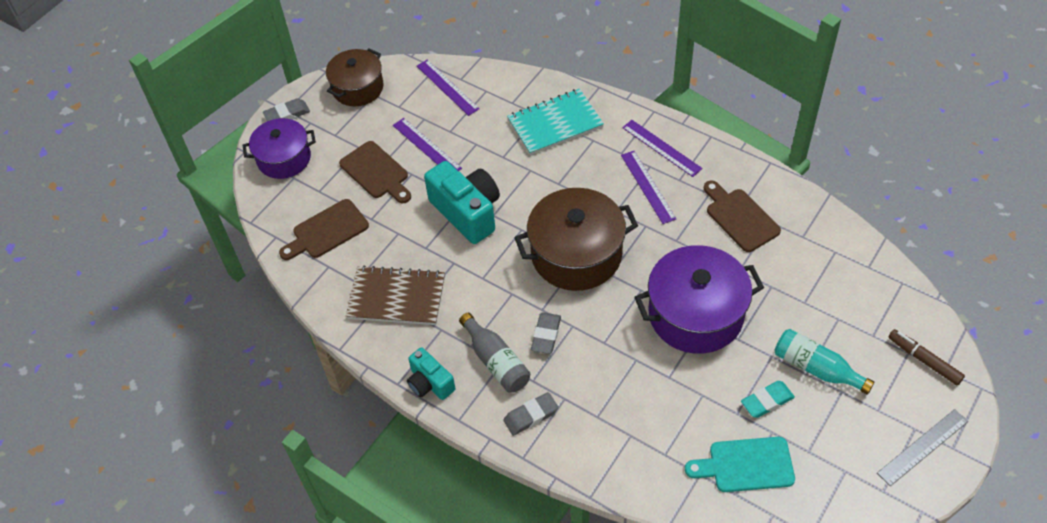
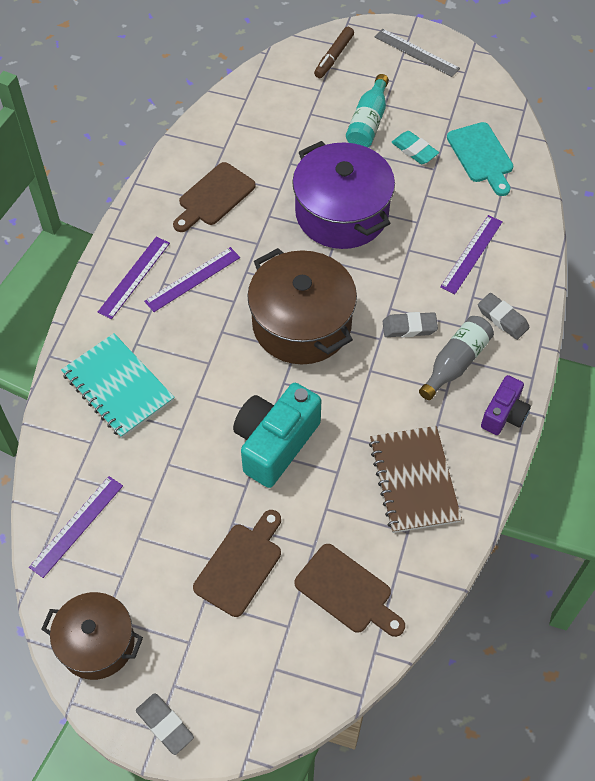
camera: 110 degrees left, 5 degrees up
(284, 158) = (246, 695): purple pot -> none
(426, 146) = (184, 519): purple ruler -> purple ruler (471, 254)
(430, 383) = (504, 414): turquoise camera -> purple camera

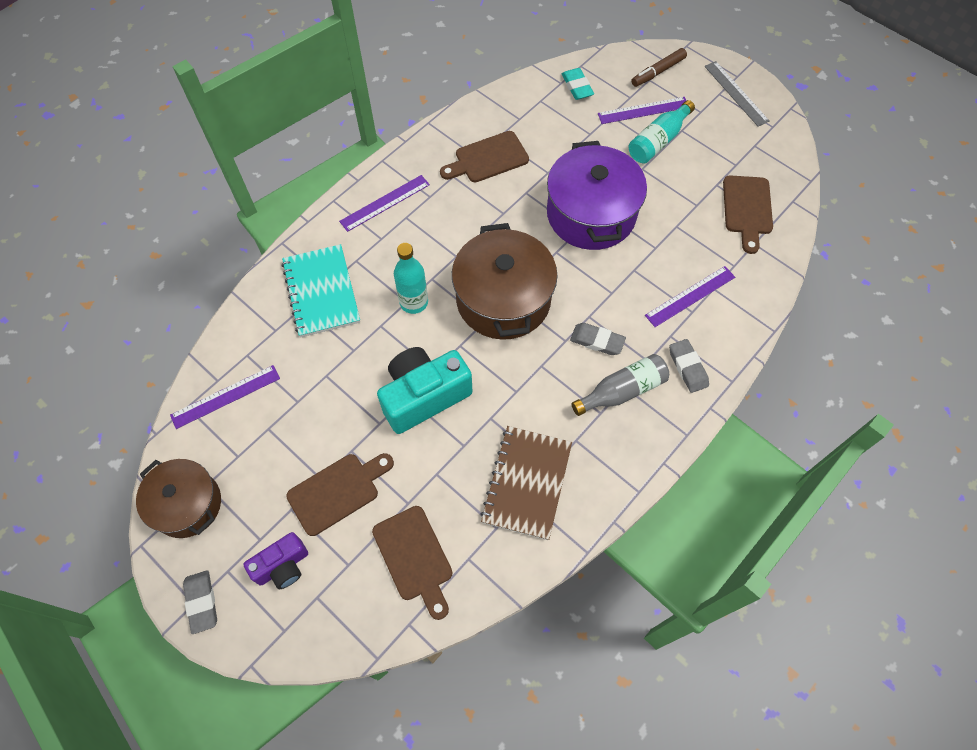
camera: 25 degrees right, 5 degrees up
(192, 279) = (432, 223): purple ruler -> purple ruler (643, 110)
(216, 360) = (414, 302): none -> turquoise bottle
(414, 150) = (687, 181): turquoise eraser -> turquoise eraser (577, 87)
(481, 156) = (747, 209): turquoise cutting board -> brown cutting board
(504, 414) = (641, 458): purple camera -> purple camera (283, 566)

